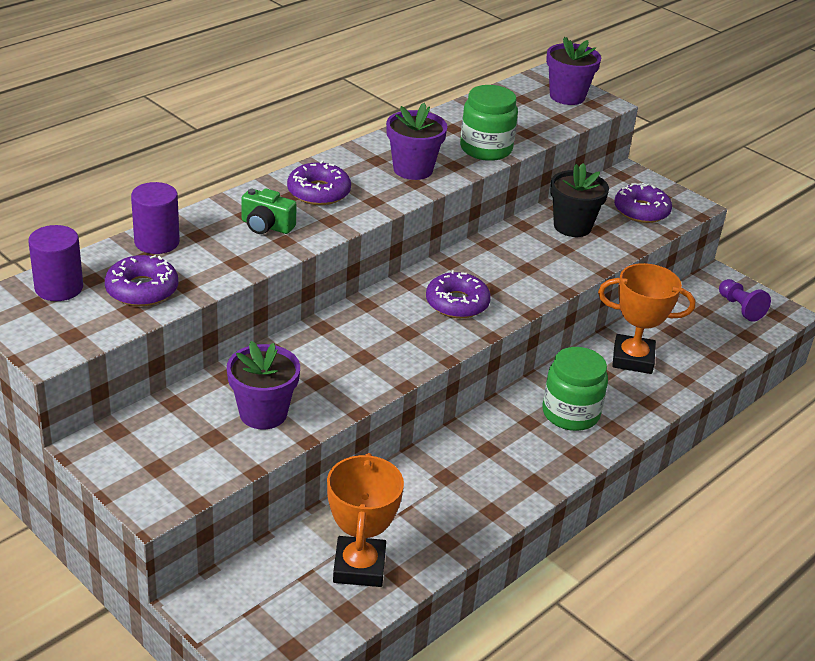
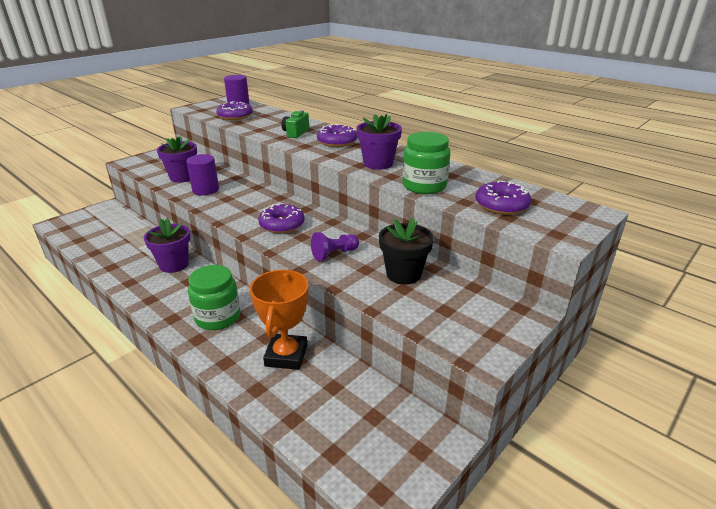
camera: 90 degrees right, 5 degrees down
(157, 242) = (277, 116): purple cylinder -> purple cylinder (205, 190)
(359, 567) = (107, 241): orange trophy -> none
(567, 96) = (558, 220): purple flower pot -> purple flower pot (174, 264)
(641, 211) = (452, 317): purple donut -> purple donut (501, 205)
(740, 308) = (386, 452): purple pawn -> purple pawn (334, 254)

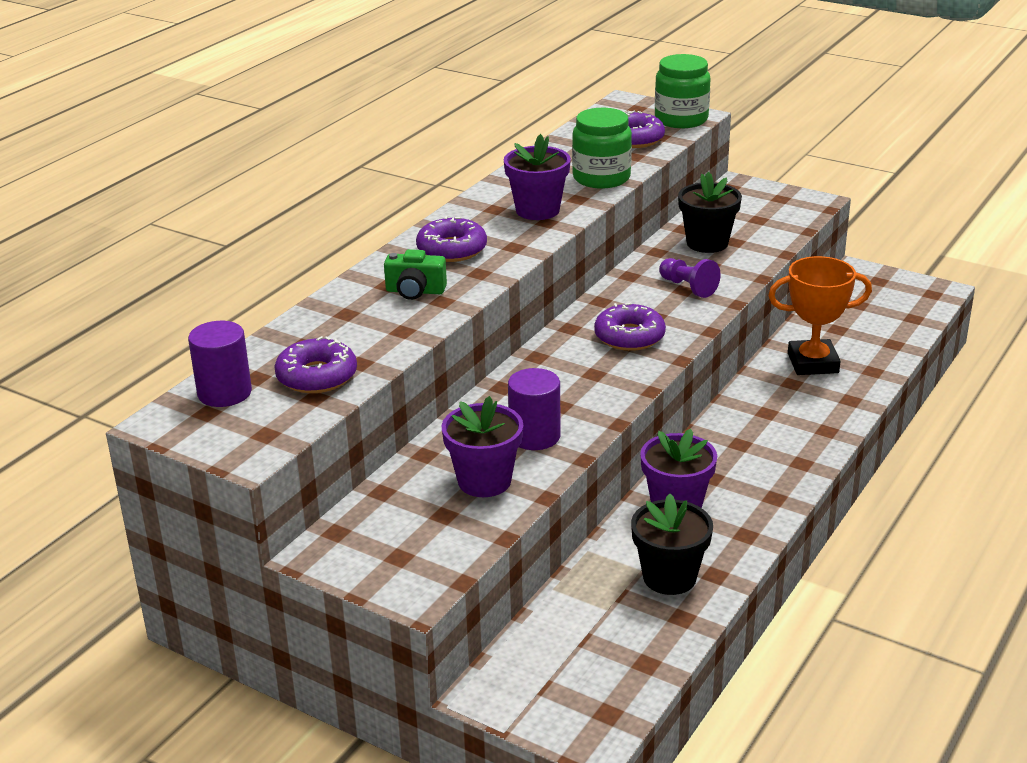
camera: 100 degrees left, 0 degrees up
(123, 253) = (669, 577): none -> black flower pot
(218, 317) = (777, 426): green jar -> green jar (681, 119)

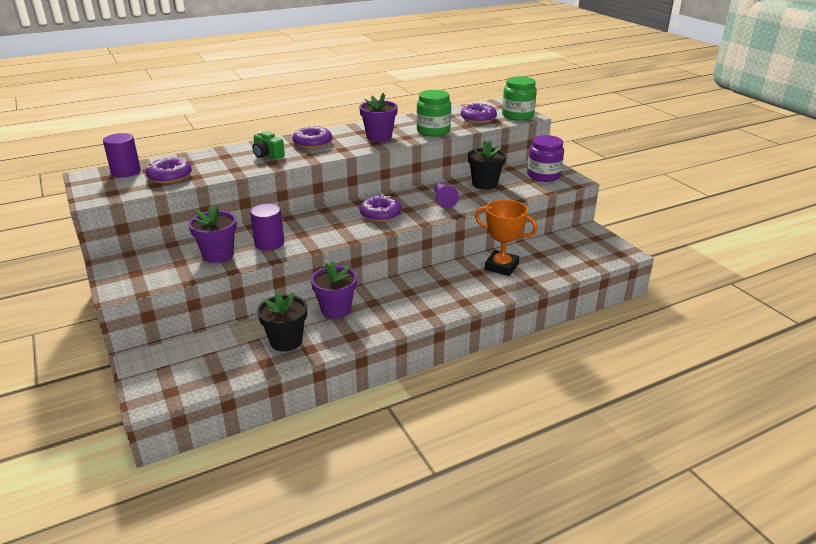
camera: 30 degrees right, 0 degrees up
(767, 206) = (543, 176): none -> purple jar

